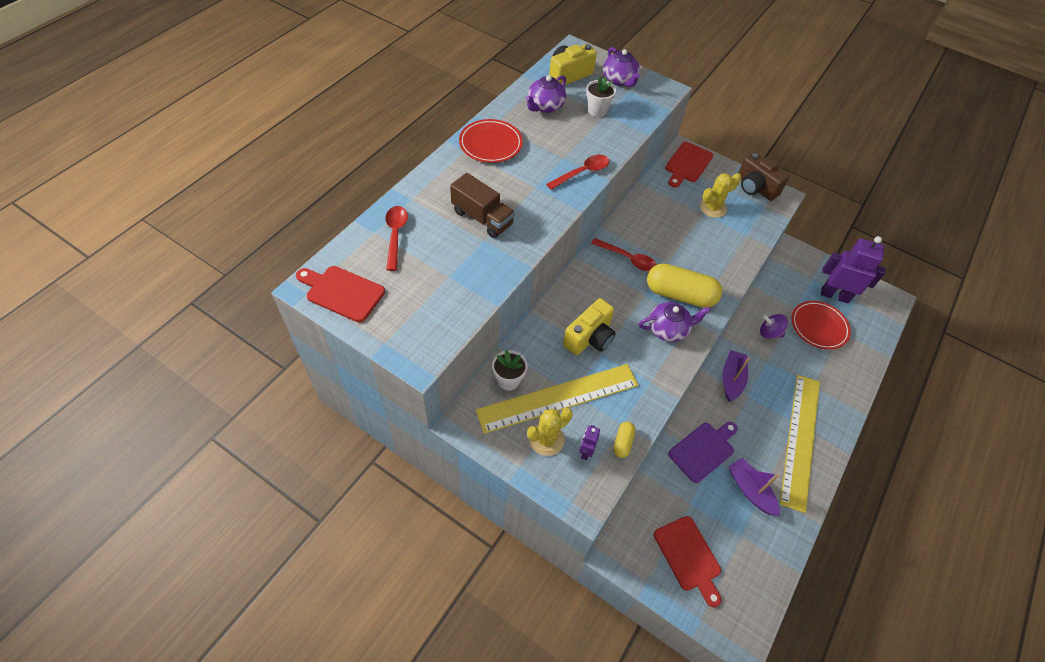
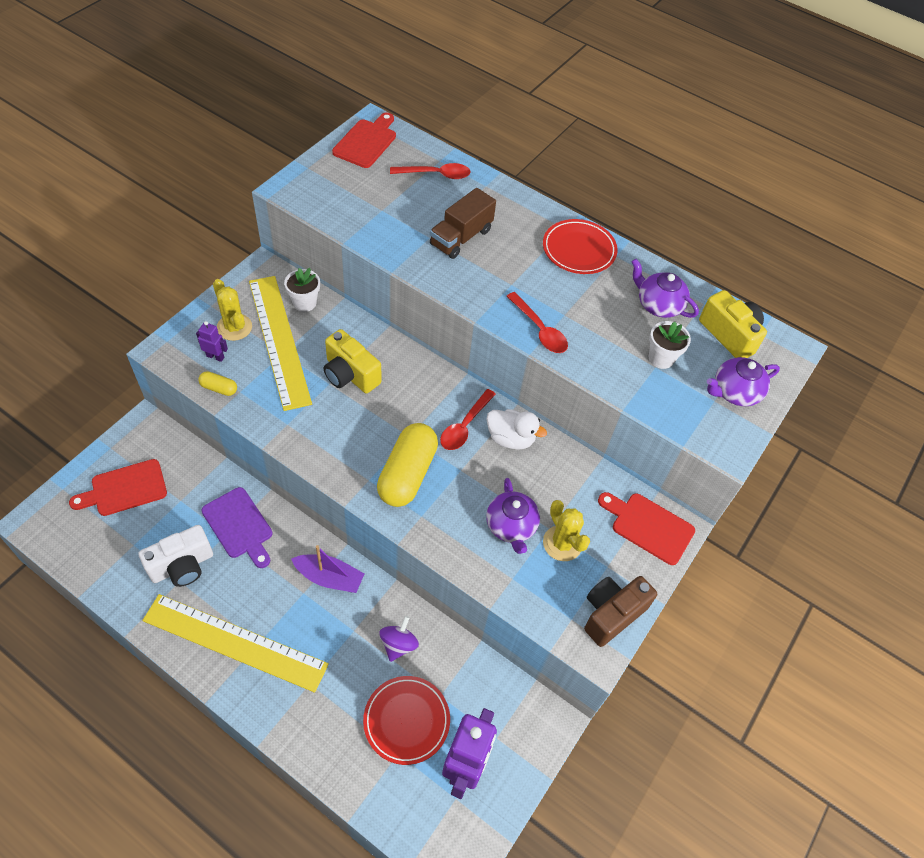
camera: 90 degrees right, 0 degrees up
(633, 231) = (510, 438): none -> white duck
(668, 329) = (356, 452): purple teapot -> purple teapot (511, 526)
(750, 490) = (182, 566): purple boat -> white camera

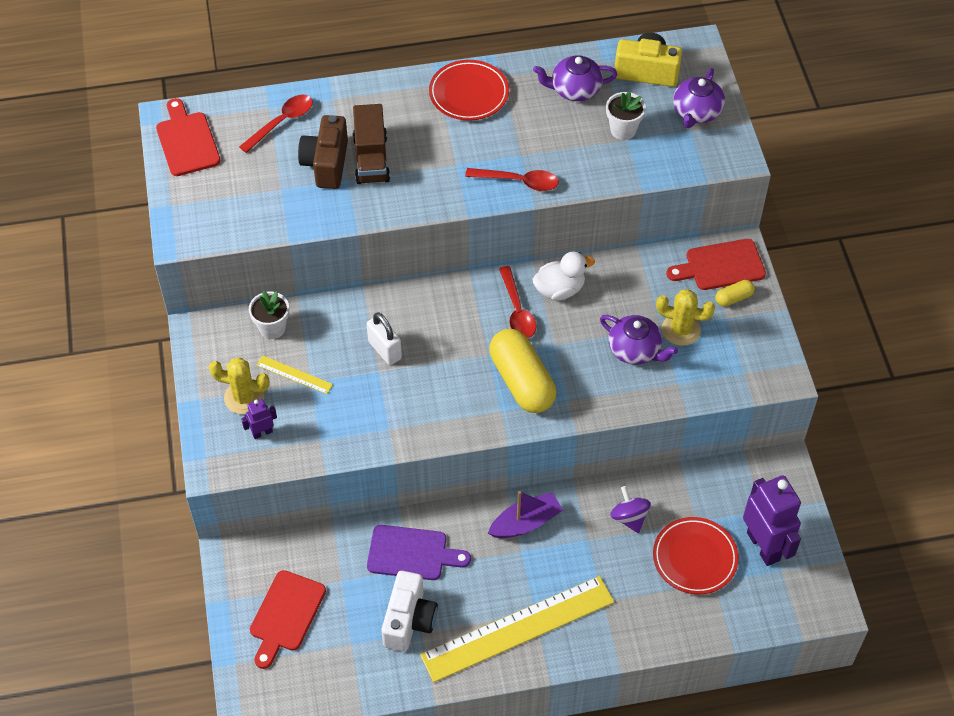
camera: 40 degrees left, 0 degrees up
(219, 388) = (300, 452): yellow capsule -> yellow capsule (733, 298)
(279, 340) = (294, 374): yellow ruler -> yellow ruler, size x0.41
(350, 374) = (385, 350): yellow camera -> white padlock
(611, 614) = (763, 345): brown camera -> brown camera (326, 164)

